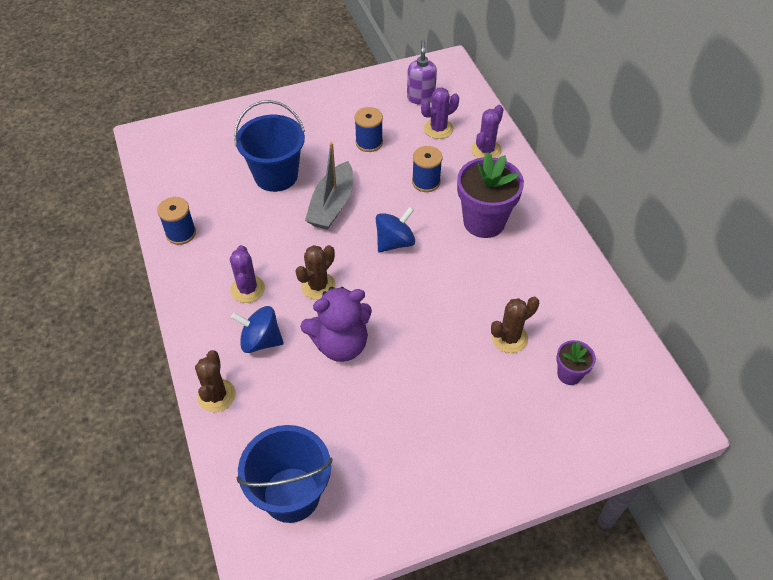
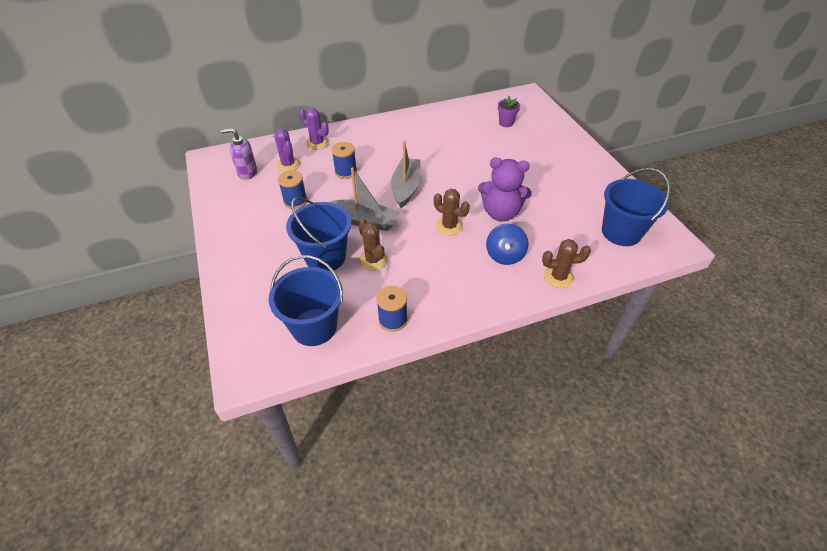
camera: 90 degrees left, 5 degrees down
(184, 175) = (314, 327): none -> blue bucket
(247, 289) = (455, 267): purple cactus -> none
(340, 344) = (500, 213): purple teddy bear -> purple teddy bear turned 120 degrees clockwise
(395, 242) = (406, 187): blue spinning top -> grey boat
(484, 222) = (388, 147): purple flower pot -> none
(509, 338) = (484, 142): brown cactus -> brown cactus (373, 260)

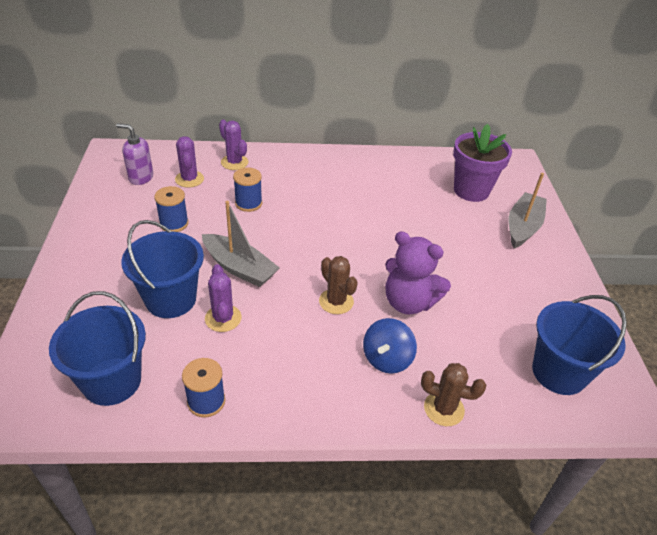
camera: 15 degrees right, 5 degrees down
(373, 260) = (223, 318): brown cactus -> purple cactus
(406, 187) = (308, 240): grey boat -> grey boat (523, 227)
(506, 123) = (471, 190): purple flower pot -> purple flower pot, size x1.95

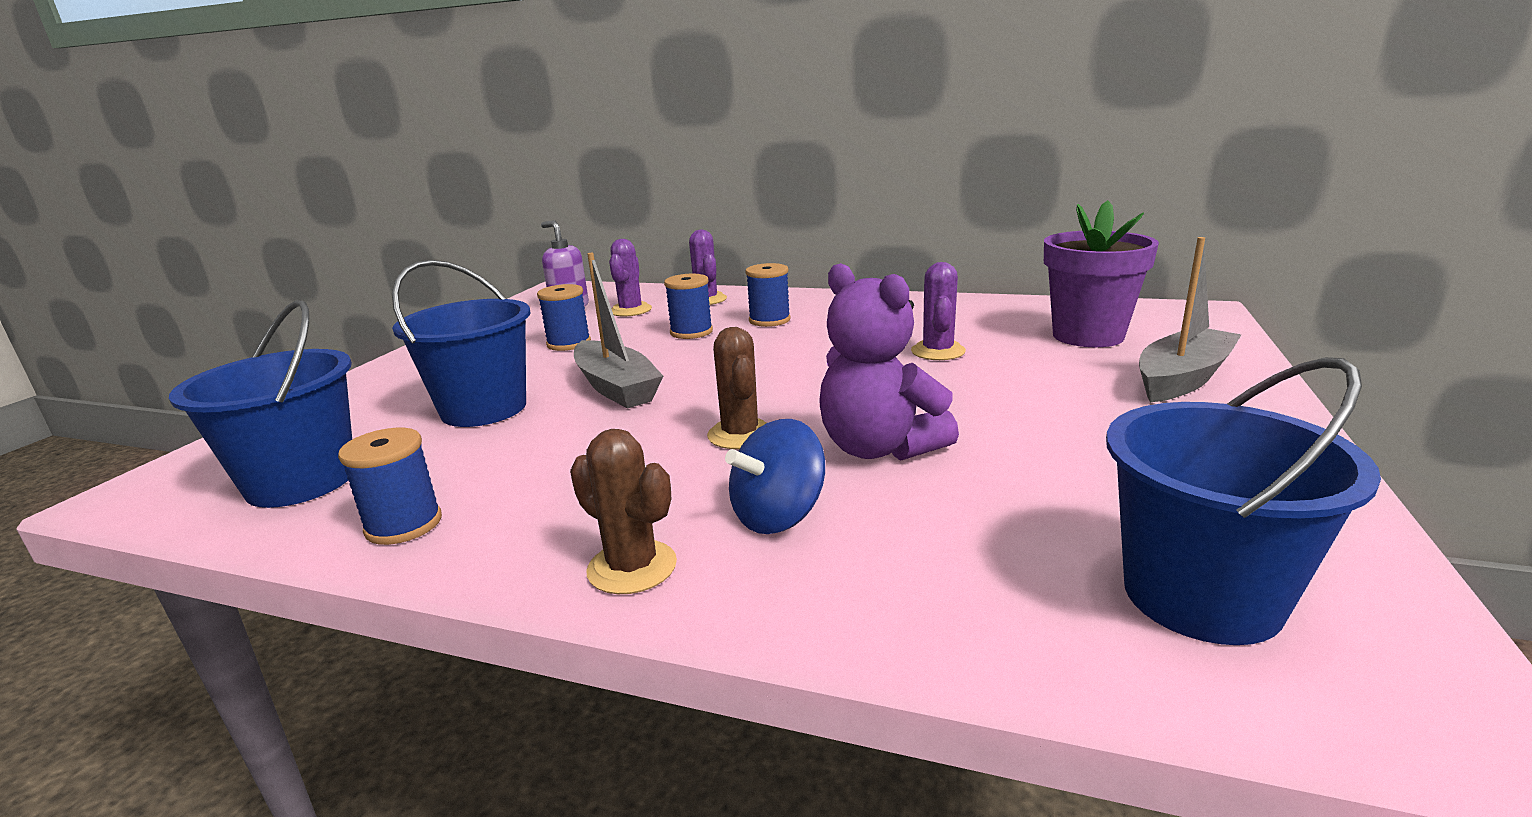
camera: 25 degrees right, 20 degrees down
(223, 318) = (536, 435): purple cactus -> purple cactus (938, 351)
(290, 186) = (769, 320): none -> blue spool
(444, 409) = (852, 612): brown cactus -> brown cactus (632, 567)

